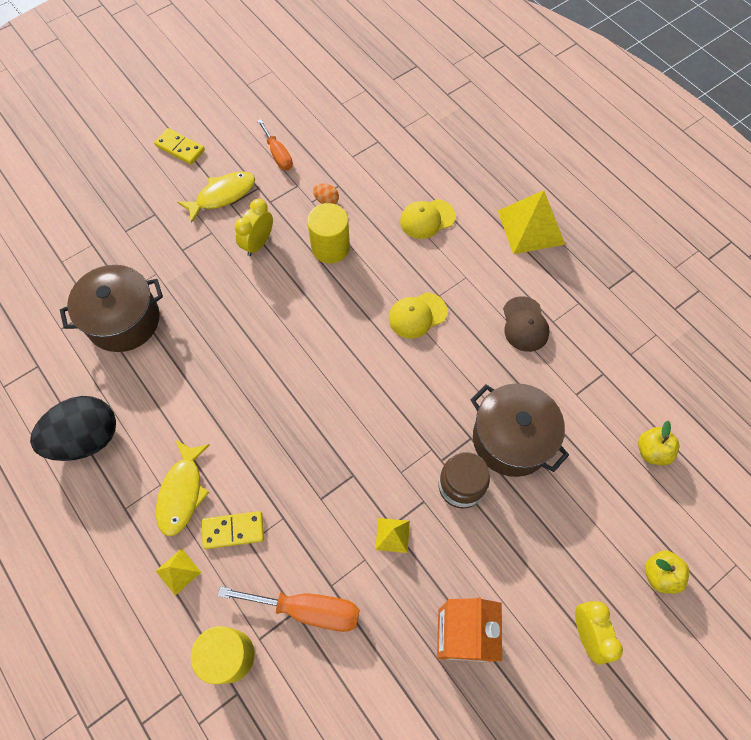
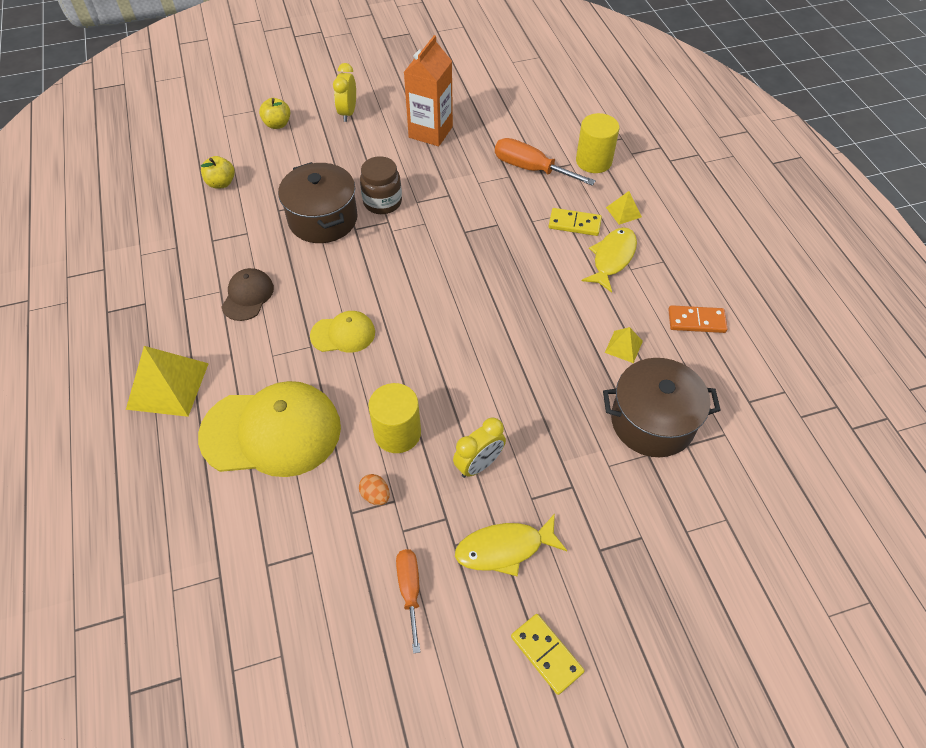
camera: 160 degrees left, 10 degrees down
(86, 438) = (696, 321): black egg -> orange domino
(392, 535) = (451, 190): yellow pyramid -> yellow pyramid (623, 346)
(427, 219) = (271, 432): yellow cap -> yellow cap, size x1.99

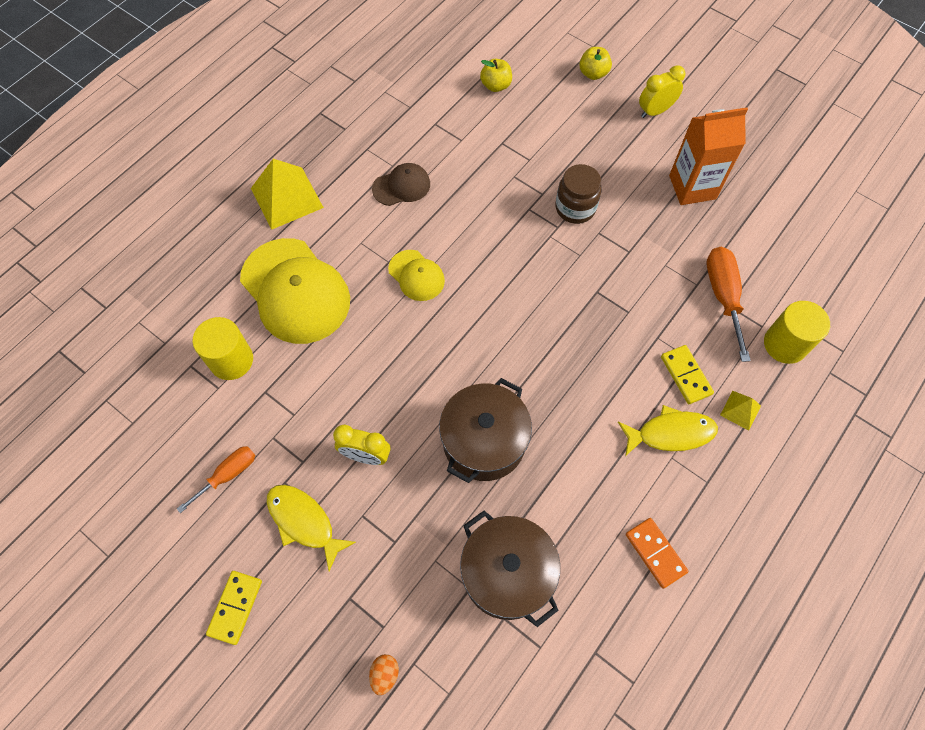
camera: 55 degrees right, 10 degrees up
(323, 219) = (519, 179): brown pot -> brown pot (484, 441)
(375, 495) = (289, 398): orange egg -> orange egg (385, 674)
(397, 433) = (353, 377): yellow cylinder -> yellow cylinder (231, 360)
(623, 346) = (572, 502): yellow pyramid -> none

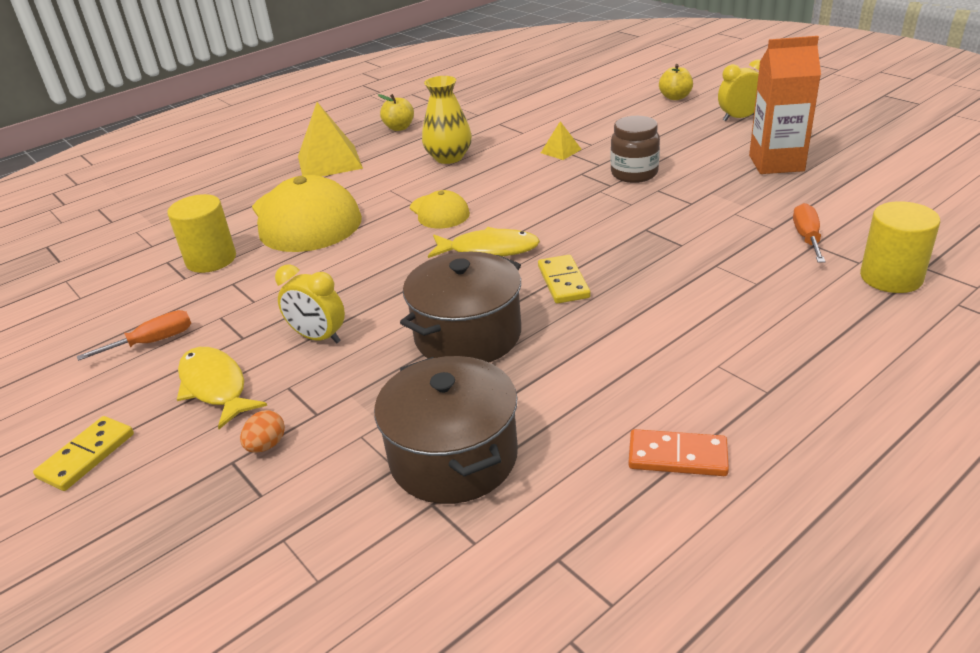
camera: 15 degrees right, 30 degrees down
(385, 674) = (237, 546): orange egg -> orange egg (266, 445)
(401, 186) = (449, 157): brown cap -> yellow vase
(496, 86) = (570, 103): yellow apple -> yellow apple (399, 128)
(655, 553) = (677, 456): orange domino -> orange domino turned 60 degrees counterclockwise
(670, 433) = (720, 343): yellow fish -> yellow fish (489, 249)
(685, 375) = (748, 296): yellow domino -> yellow domino (563, 282)
(723, 296) = (807, 237): orange screwdriver -> orange screwdriver, size x0.65
(740, 410) = (823, 329): yellow pyramid -> yellow pyramid (561, 151)

